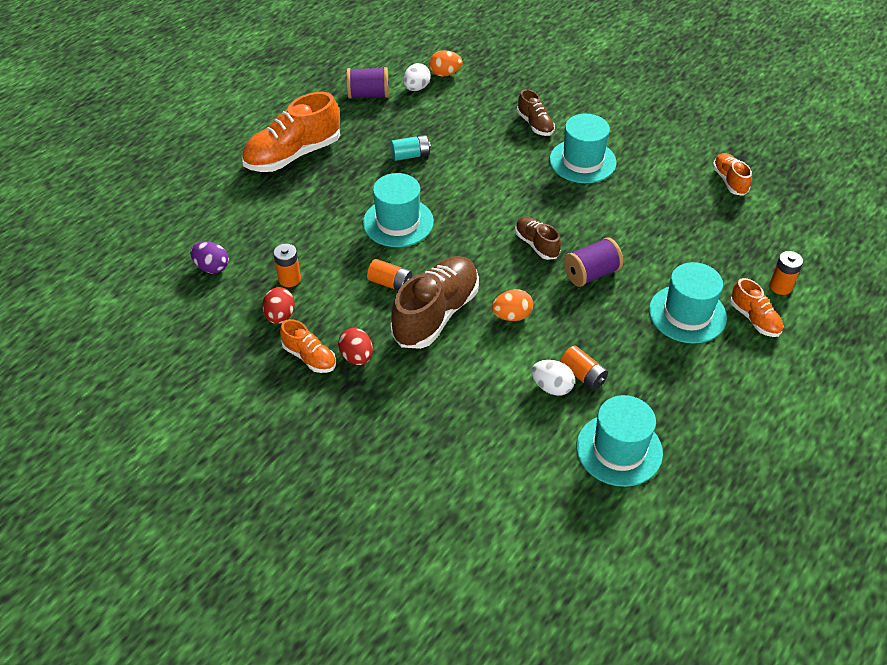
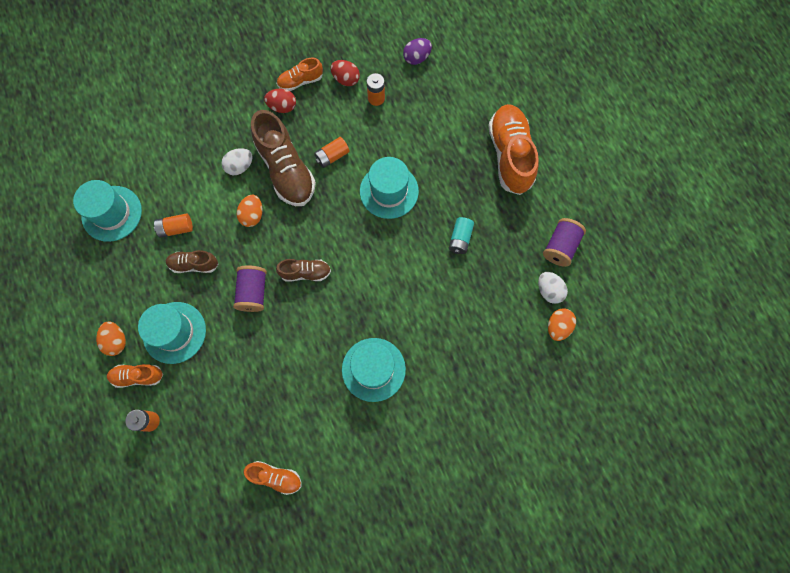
camera: 120 degrees right, 25 degrees up
(535, 124) = (443, 361): brown shoe -> brown shoe (194, 264)
(551, 387) = (181, 204): white egg -> white egg (240, 167)
(742, 357) = (116, 341): none -> orange egg

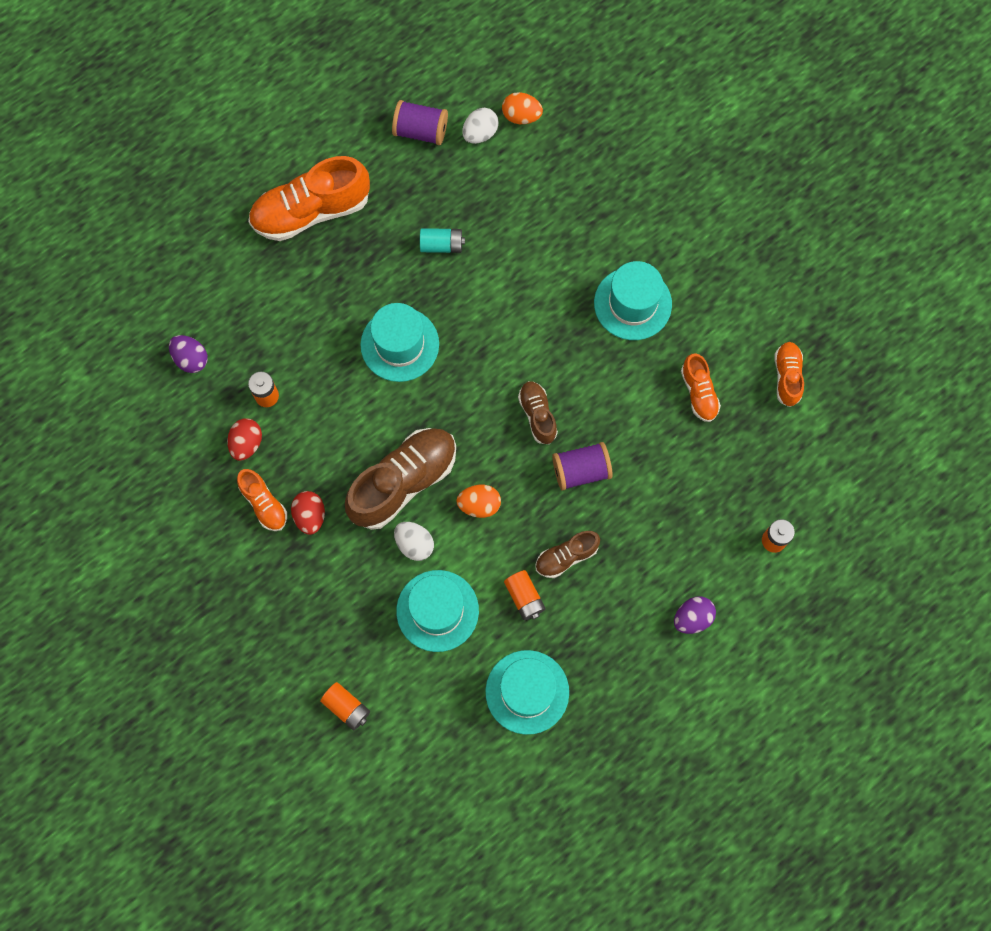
camera: 105 degrees left, 0 degrees up
(116, 341) = (692, 618): orange egg -> purple egg
(138, 376) = (726, 574): orange shoe -> orange shoe (699, 392)
(174, 332) = (660, 550): turquoise hat -> turquoise hat (437, 610)
(194, 264) = (566, 557): brown shoe -> brown shoe turned 75 degrees clockwise
(332, 156) = (368, 428): orange battery -> orange battery (346, 707)

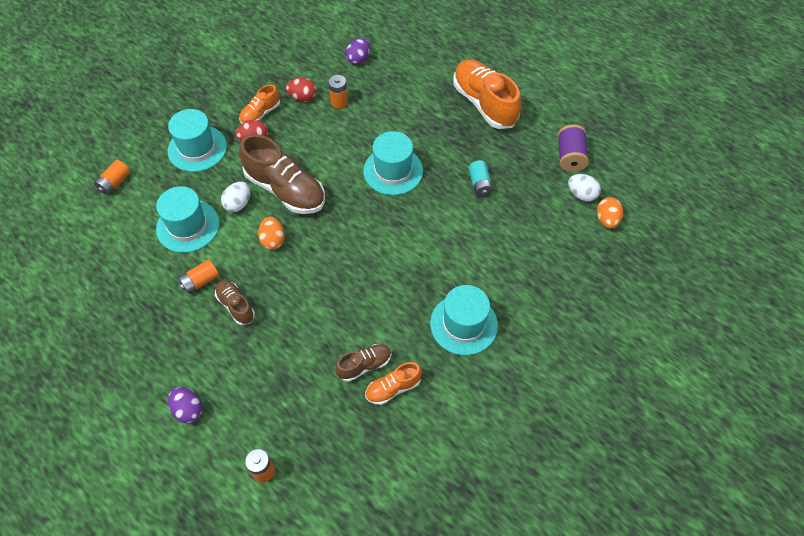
camera: 80 degrees right, 15 degrees down
(527, 692) = (125, 294): turquoise hat -> turquoise hat (197, 148)
(537, 415) = (352, 268): brown shoe -> brown shoe (364, 365)
(581, 471) = (309, 306): purple spool -> none
(787, 377) = (422, 464): orange shoe -> none

